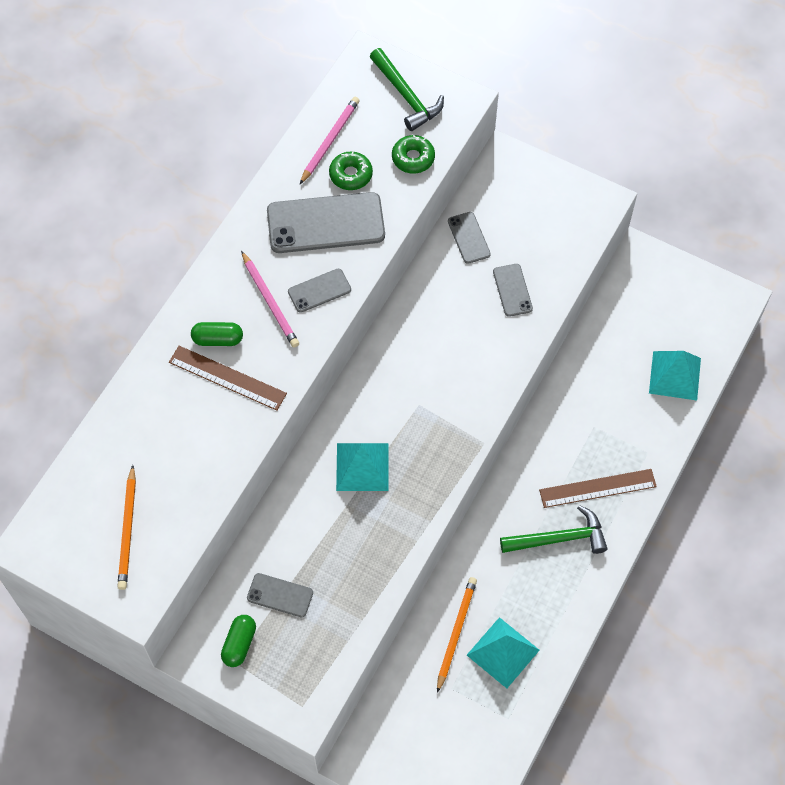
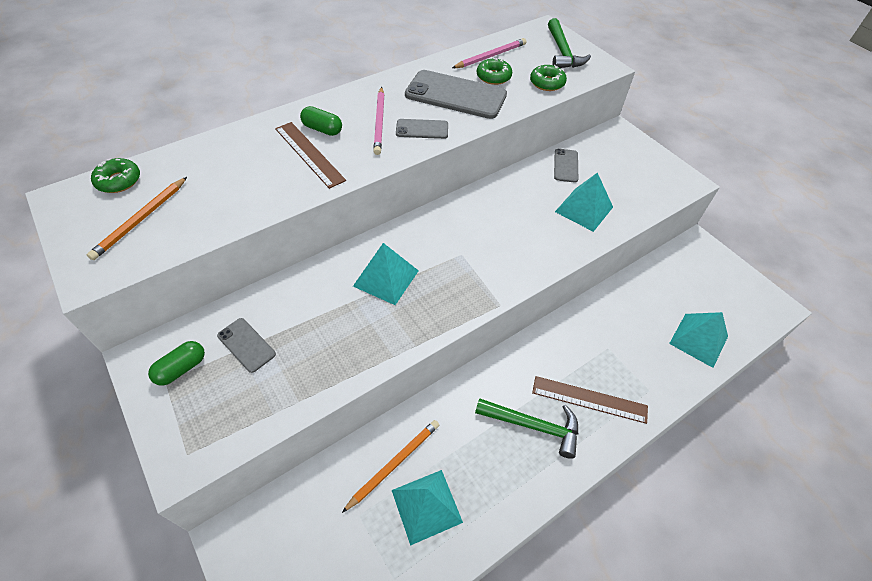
camera: 25 degrees right, 10 degrees down
(66, 500) = (119, 181): none -> green donut
(512, 290) = (584, 209): grey phone -> turquoise pyramid

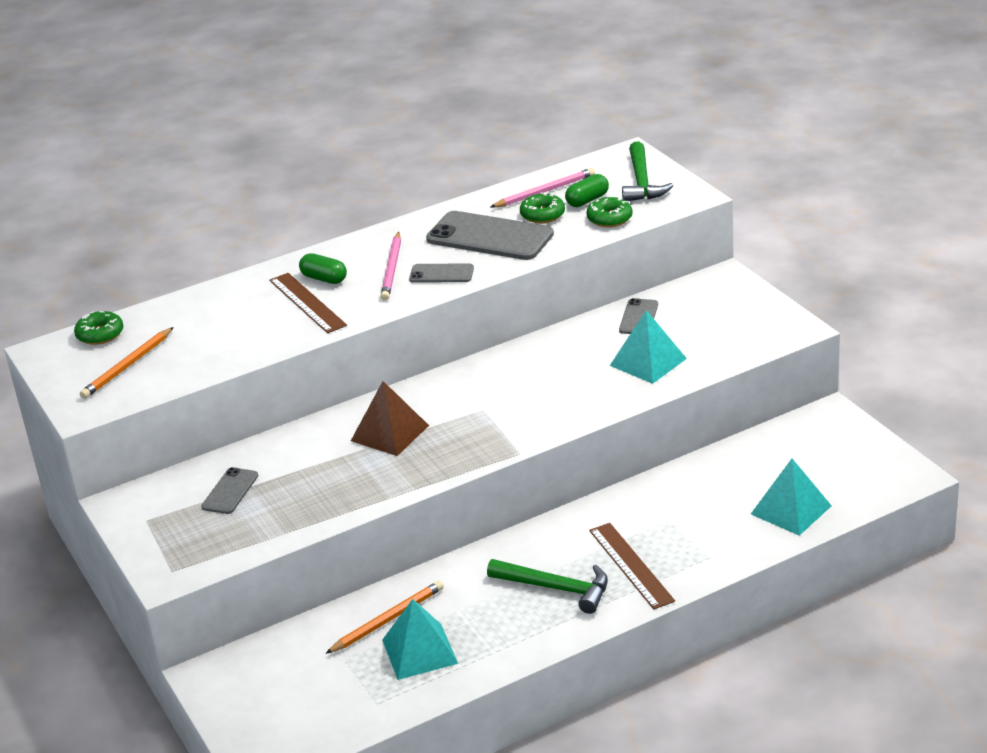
camera: 10 degrees right, 20 degrees down
(181, 368) = (162, 510): green capsule -> green capsule (587, 200)
(246, 345) = (230, 491): grey phone -> grey phone turned 60 degrees clockwise
(386, 278) = (390, 433): turquoise pyramid -> brown pyramid
(589, 399) = (631, 565): brown ruler -> brown ruler turned 45 degrees clockwise

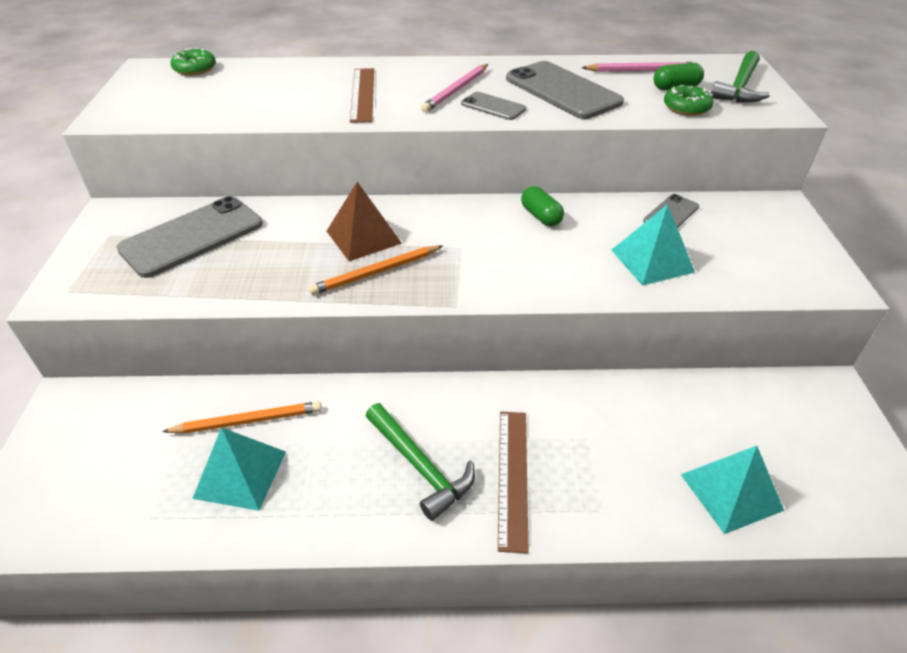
camera: 25 degrees right, 10 degrees up
(128, 366) = (180, 97): orange pencil -> orange pencil (376, 272)
(230, 491) = (192, 237): grey phone -> grey phone, size x1.97
(324, 279) = (396, 81): green capsule -> green capsule (541, 216)
(542, 215) = (624, 87): green donut -> none

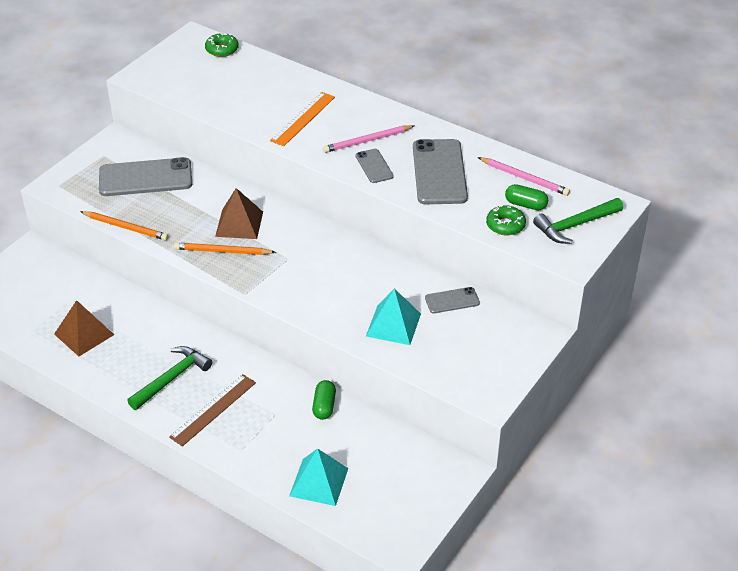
camera: 35 degrees right, 0 degrees up
(240, 474) = (84, 334): turquoise pyramid -> brown pyramid
(248, 421) = (109, 308): orange pencil -> orange pencil (126, 227)
(363, 94) = (303, 119): brown ruler -> orange ruler
(420, 466) = (172, 378): green hammer -> green hammer turned 135 degrees counterclockwise
(541, 216) = (363, 261): green capsule -> green capsule (324, 406)

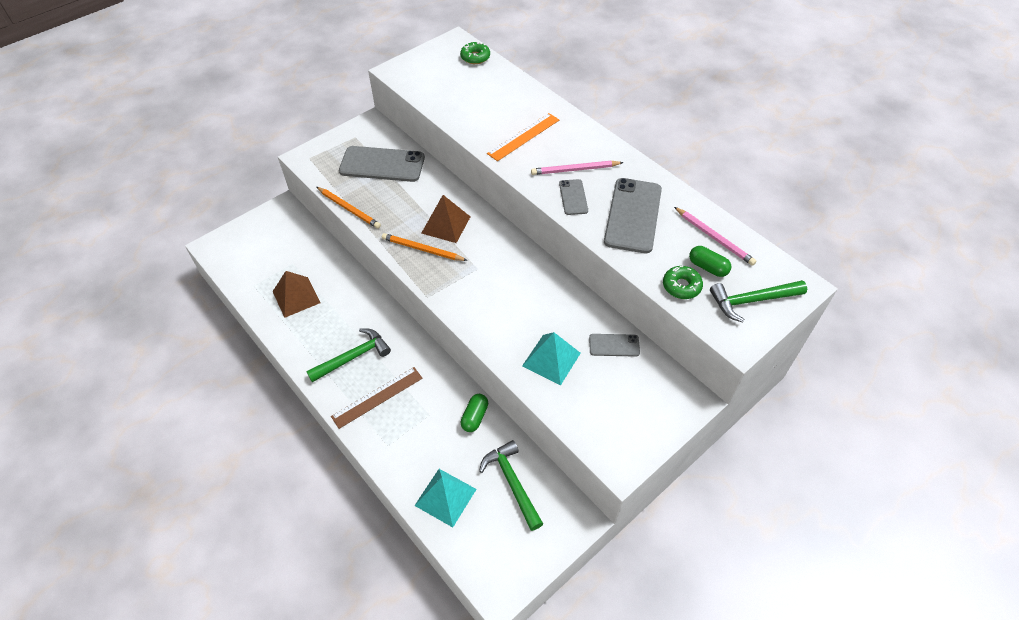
camera: 15 degrees right, 10 degrees up
(383, 455) = (512, 482): none -> green hammer

